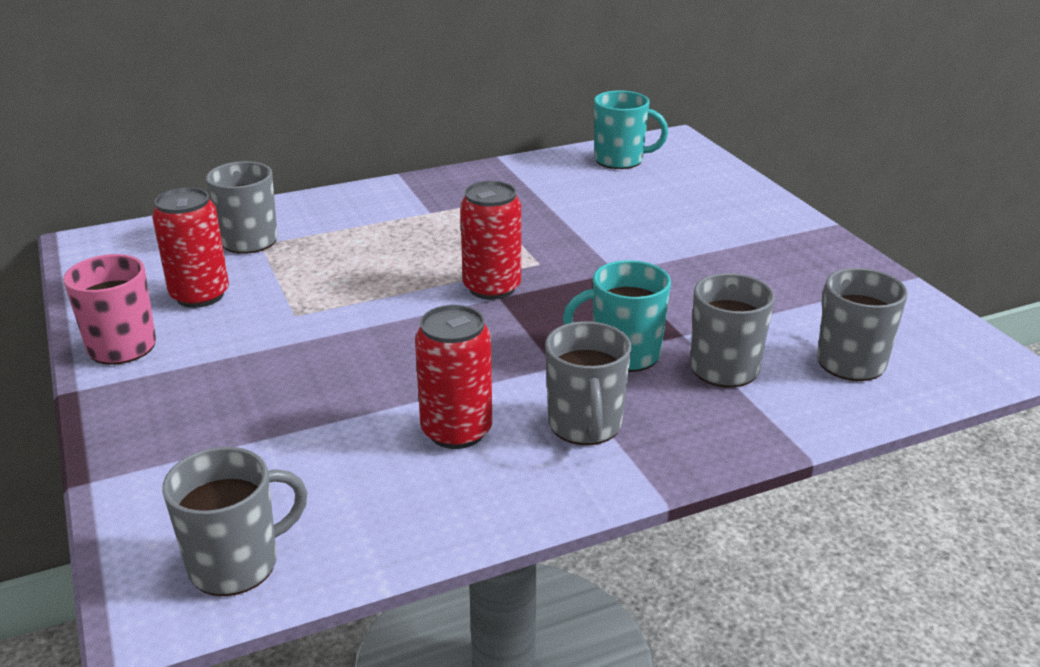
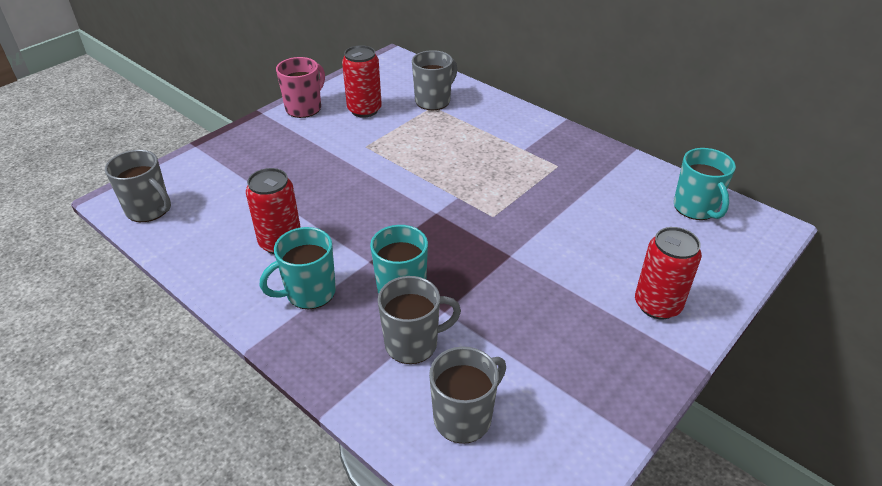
camera: 65 degrees right, 10 degrees up
(492, 288) = (445, 206): red can -> red can (657, 305)
(585, 425) = (309, 293): grey mug -> turquoise mug

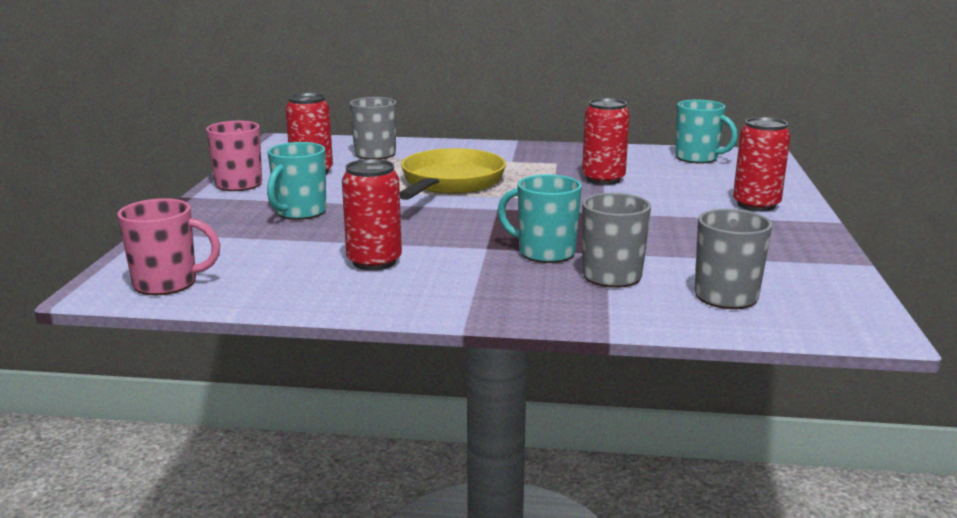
camera: 35 degrees left, 20 degrees down
(149, 210) = (168, 283): grey mug -> pink mug
(309, 293) = (463, 279): turquoise mug -> turquoise mug (300, 212)
(441, 163) = (450, 183): none -> yellow pan
(567, 206) = (603, 179): none -> red can

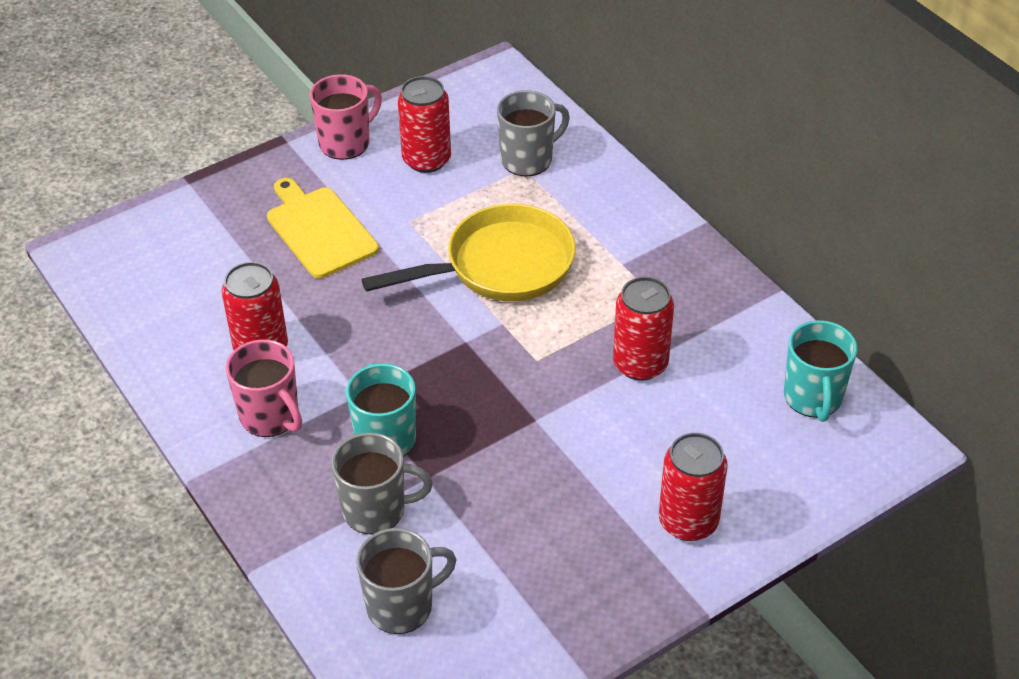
camera: 50 degrees right, 25 degrees up
(168, 283) = (115, 272): pink mug -> pink mug (271, 417)
(300, 212) = (319, 230): turquoise mug -> yellow cutting board

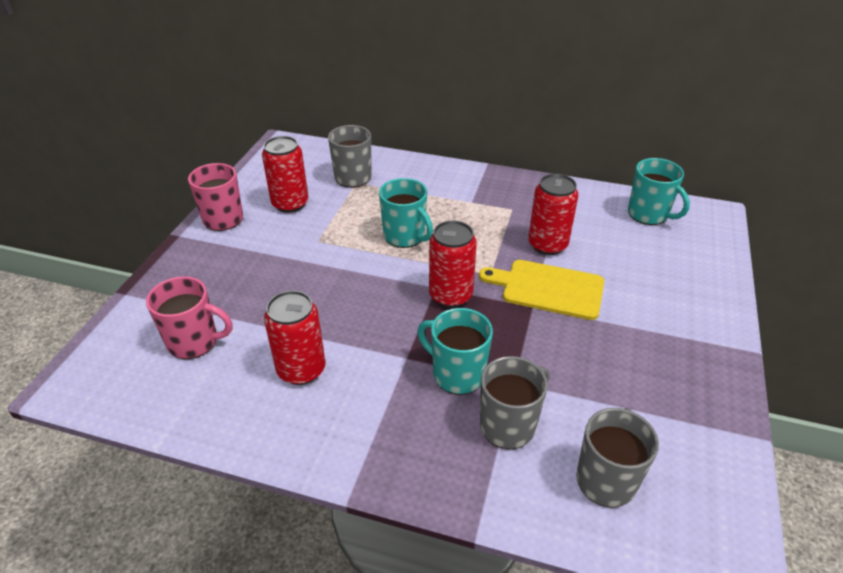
camera: 40 degrees left, 5 degrees down
(271, 417) = (361, 411): pink mug -> pink mug (194, 342)
(319, 230) = (261, 274): yellow cutting board -> yellow cutting board (548, 288)
(500, 266) = (405, 236): yellow pan -> turquoise mug
(688, 521) = (682, 310): red can -> red can (450, 295)

